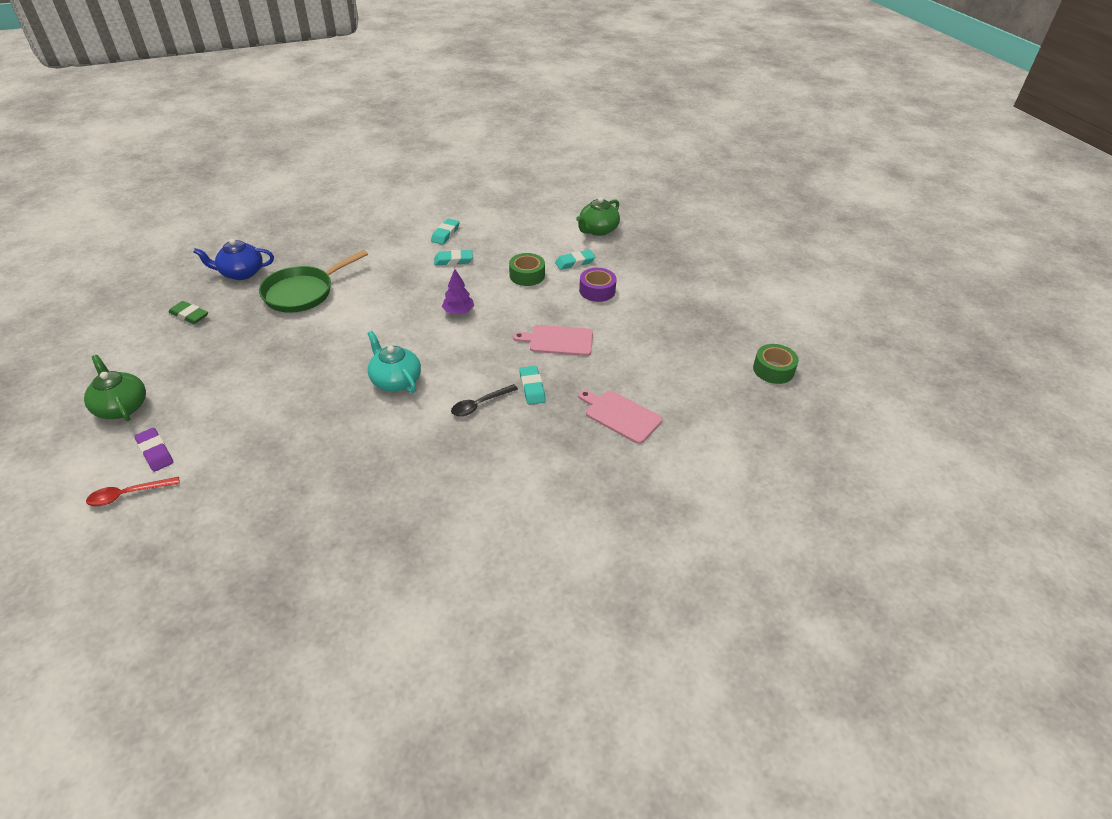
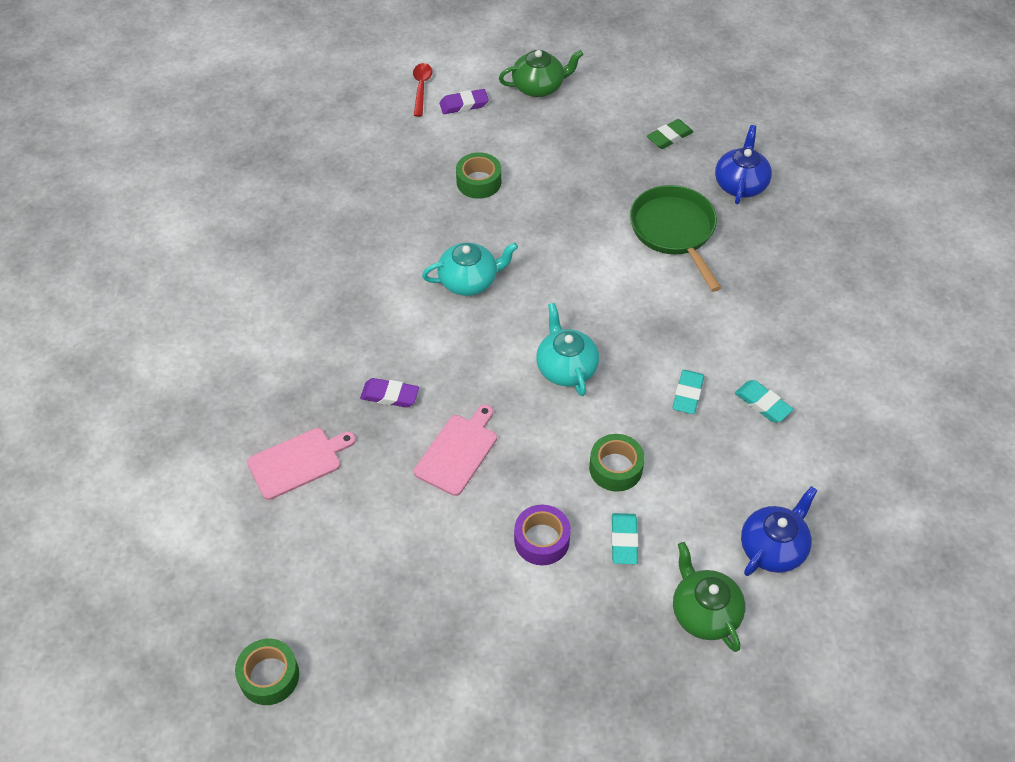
camera: 115 degrees right, 10 degrees up
(272, 409) = (479, 182): none -> green tape
(458, 312) = (566, 368): purple tree -> turquoise teapot
(480, 404) = (390, 341): black spoon -> none
(532, 388) = (390, 395): turquoise eraser -> purple eraser
(543, 217) = (773, 547): none -> blue teapot

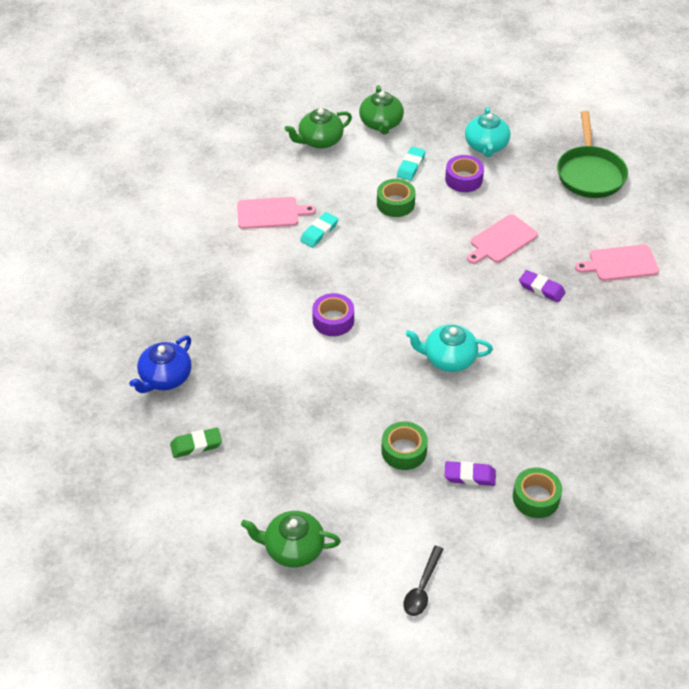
camera: 160 degrees left, 5 degrees down
(269, 676) = (654, 158): green tape -> green tape (536, 498)
(421, 88) = (422, 587): red spoon -> black spoon
(464, 105) = (383, 549): purple eraser -> purple eraser (469, 476)
(566, 368) = (399, 272): turquoise teapot -> turquoise teapot (486, 146)
(610, 288) = (333, 320): none -> purple tape
(674, 231) = (252, 352): green pan -> green pan (590, 173)
(762, 404) = (270, 213): turquoise eraser -> pink cutting board
(773, 547) = (320, 140): blue teapot -> green teapot

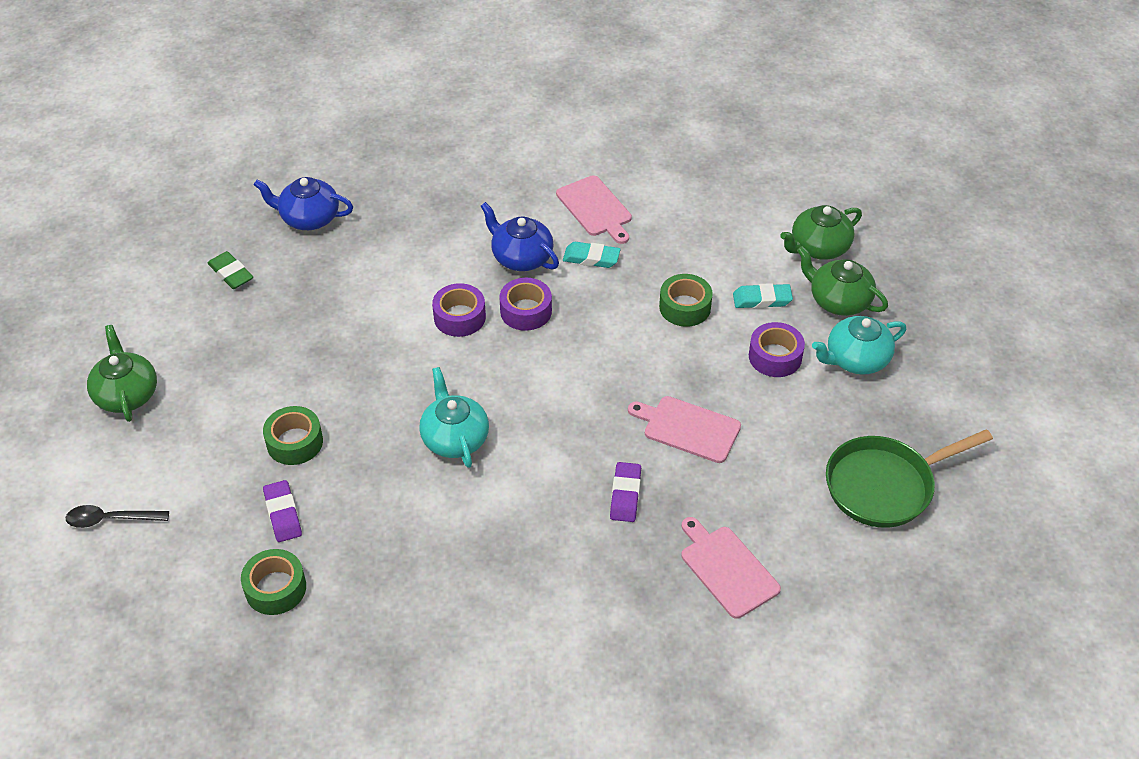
camera: 65 degrees right, 0 degrees up
(294, 268) = (521, 257): none -> blue teapot
(320, 140) = (746, 205): green teapot -> green teapot (838, 300)
(349, 283) = (526, 311): none -> purple tape

